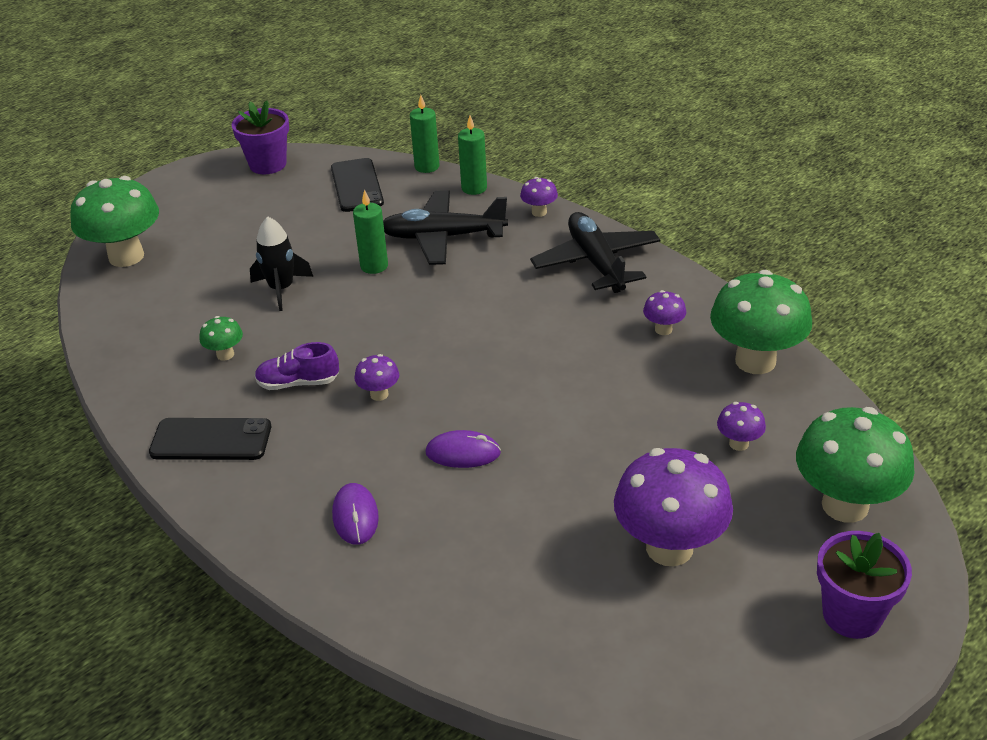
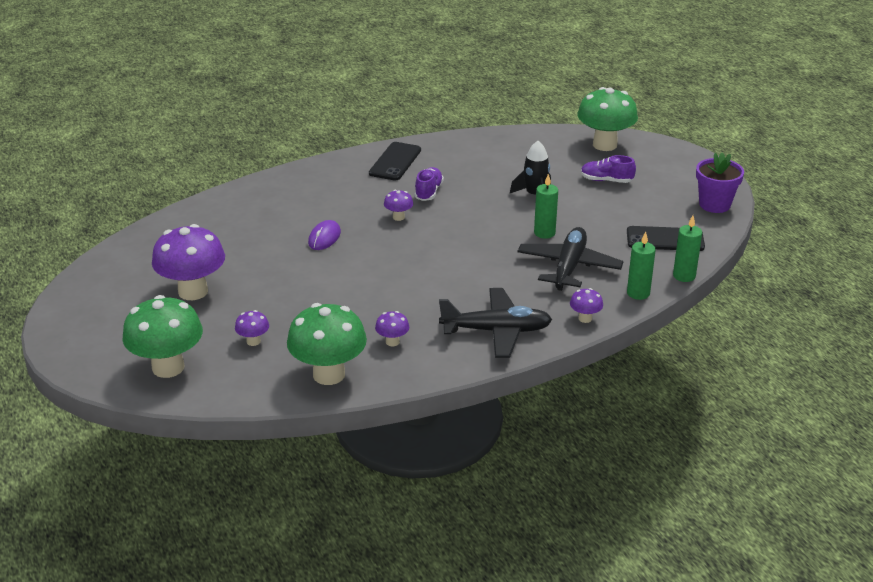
camera: 105 degrees right, 5 degrees down
(225, 354) = (473, 171): green mushroom -> none
(227, 241) = (606, 180): none -> purple shoe
(355, 516) = (300, 197): purple mouse -> none
(852, 615) = (92, 341): purple flower pot -> none

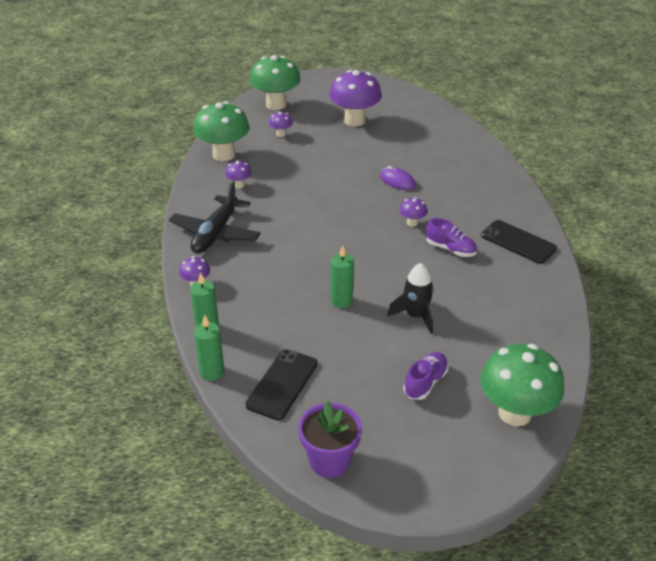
camera: 110 degrees right, 5 degrees up
(569, 267) = (276, 299): black plane -> none

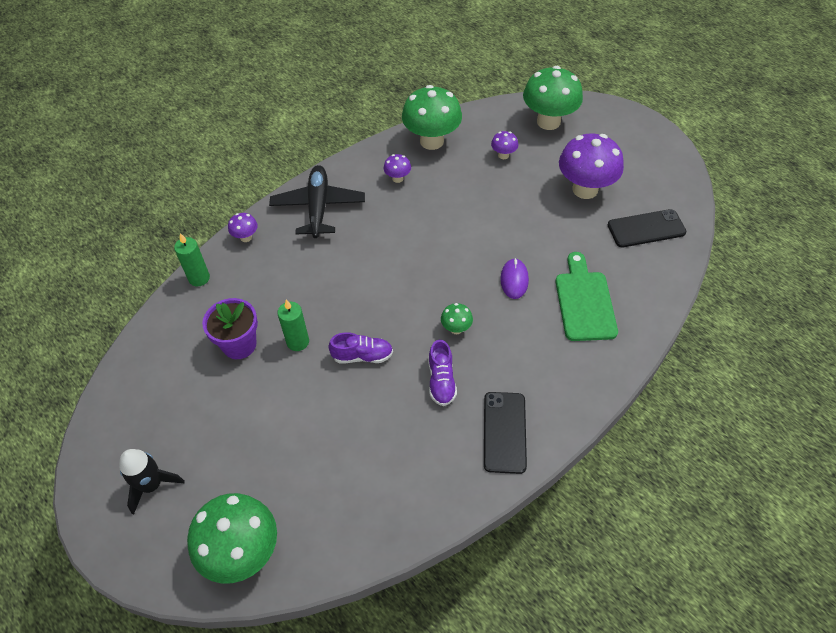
camera: 55 degrees right, 15 degrees up
(212, 372) = (153, 312): green candle -> none
(215, 233) = (318, 207): black plane -> black plane turned 105 degrees clockwise
(282, 384) = (169, 363): black phone -> black phone (646, 229)
(329, 461) = (105, 444): purple flower pot -> purple flower pot (239, 344)
(412, 223) = (456, 328): purple mushroom -> green mushroom
(415, 316) = (319, 406): black rocket -> black rocket (152, 485)
(425, 382) = (236, 461): purple shoe -> purple shoe (362, 356)
(447, 164) = (584, 302): none -> green cutting board

